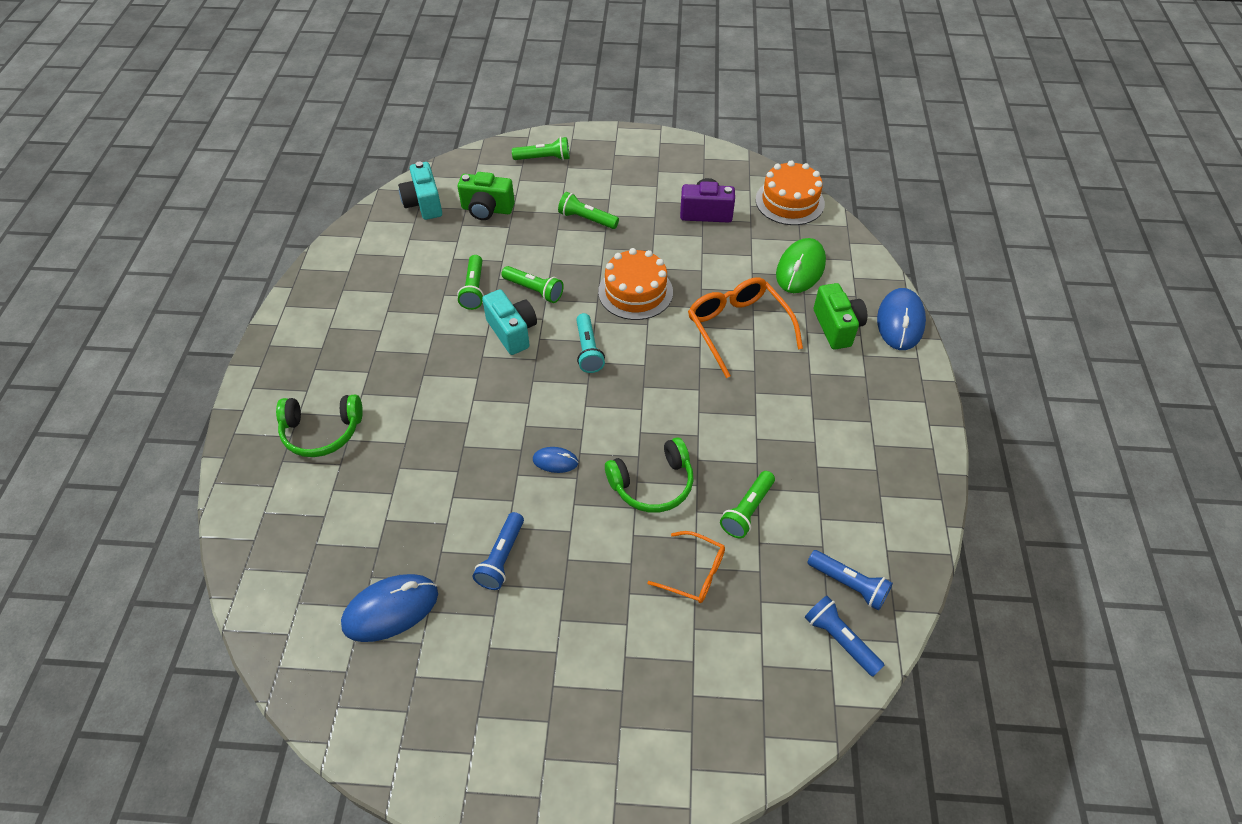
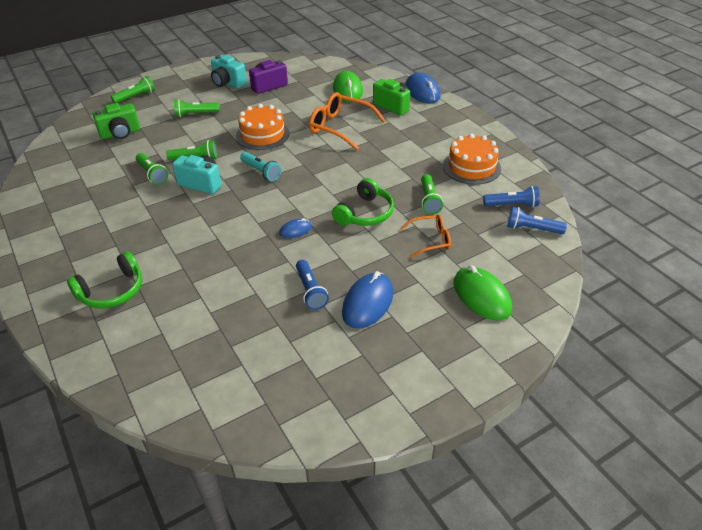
camera: 35 degrees left, 10 degrees down
(391, 609) = (263, 354): blue mouse -> blue mouse (368, 303)
(424, 204) = (69, 147): turquoise camera -> turquoise camera (228, 83)
(681, 696) = (481, 296): none -> green mouse
(789, 201) = (311, 65): orange cake -> orange cake (471, 167)

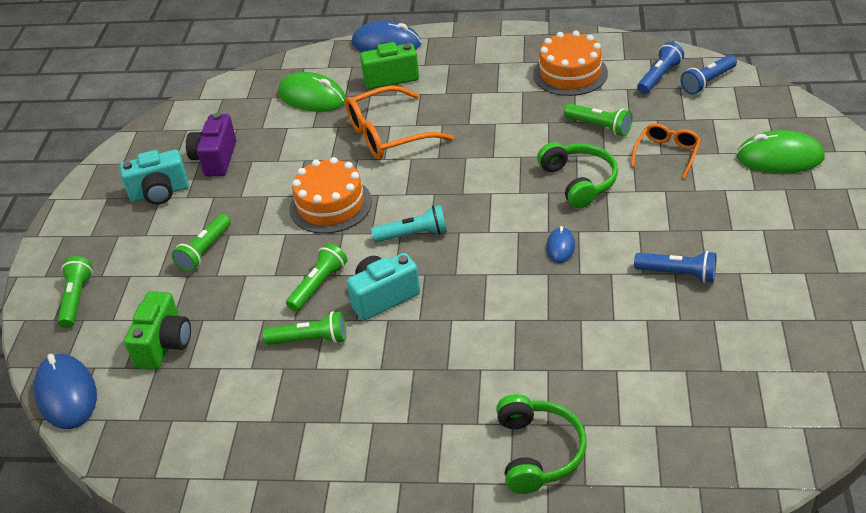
camera: 50 degrees left, 0 degrees up
(368, 303) = (731, 238): blue mouse -> blue mouse (66, 394)

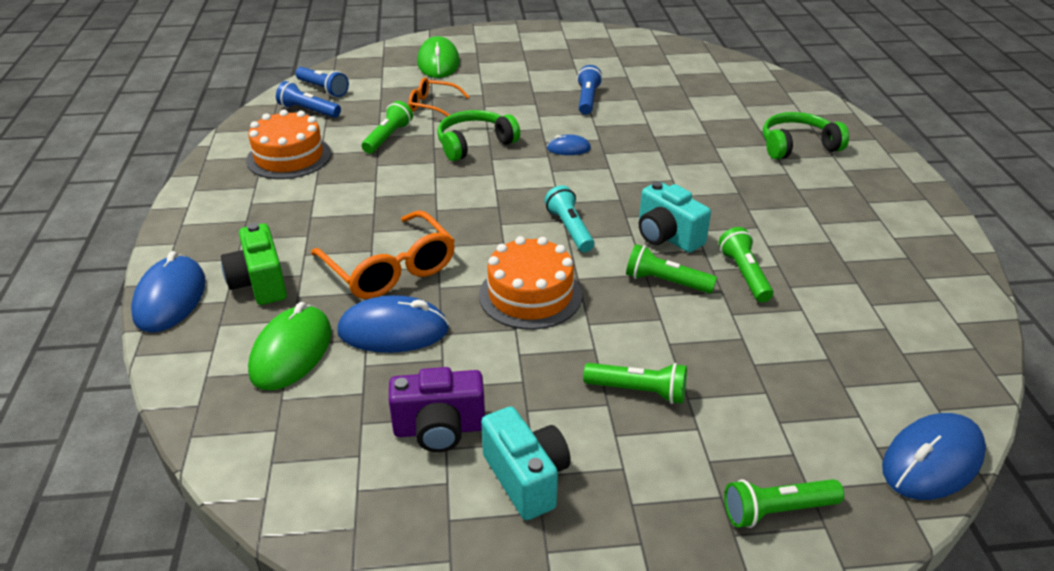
camera: 105 degrees left, 5 degrees down
(164, 345) = (808, 388): green camera -> none
(316, 138) = (393, 331): none -> blue mouse

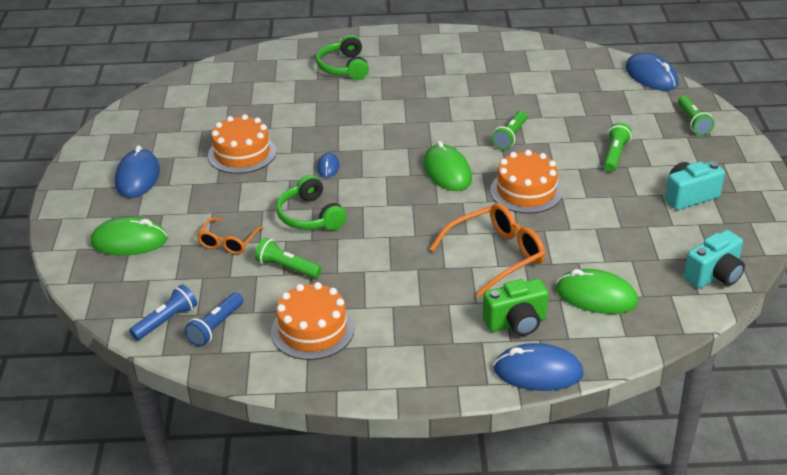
camera: 85 degrees left, 0 degrees up
(393, 331) = (569, 250): blue mouse -> blue mouse (138, 177)
(439, 429) = (658, 227): purple camera -> none
(570, 229) = (447, 172): turquoise flashlight -> green mouse
(587, 99) = (242, 153): blue flashlight -> orange cake
(667, 237) = (458, 132): turquoise camera -> turquoise camera (714, 275)
(744, 274) = (502, 108): green flashlight -> none

